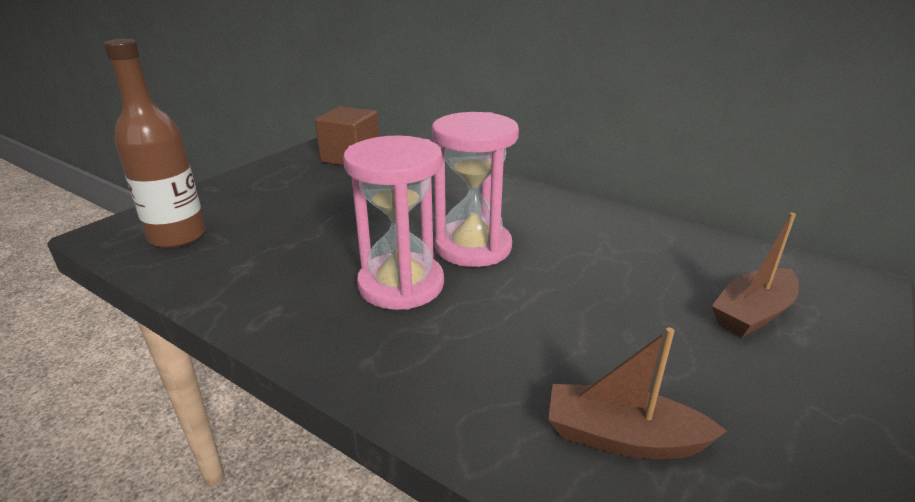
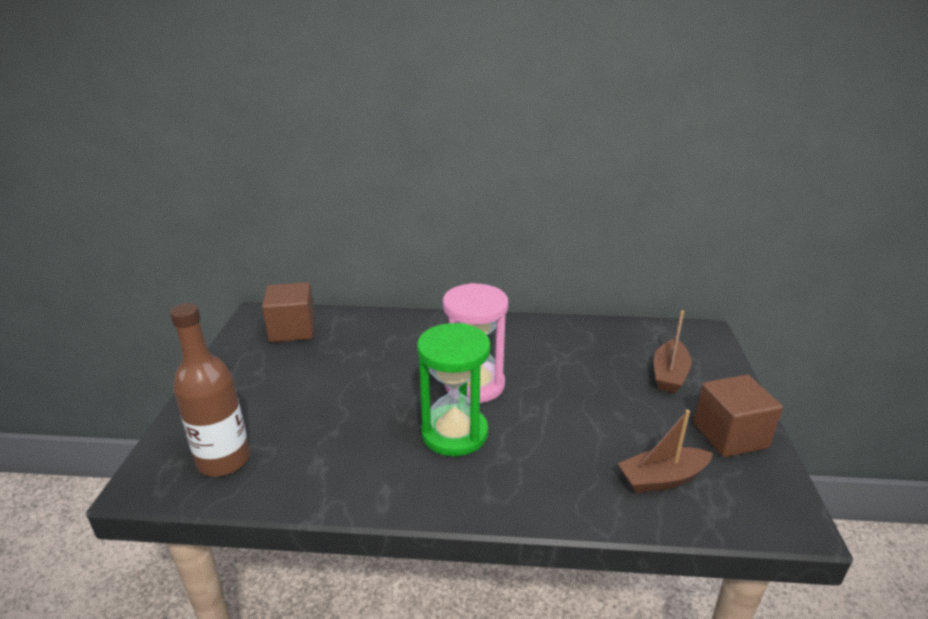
camera: 30 degrees left, 0 degrees up
(401, 285) = (454, 433): pink hourglass -> green hourglass
(796, 425) = (730, 435): none -> brown cube

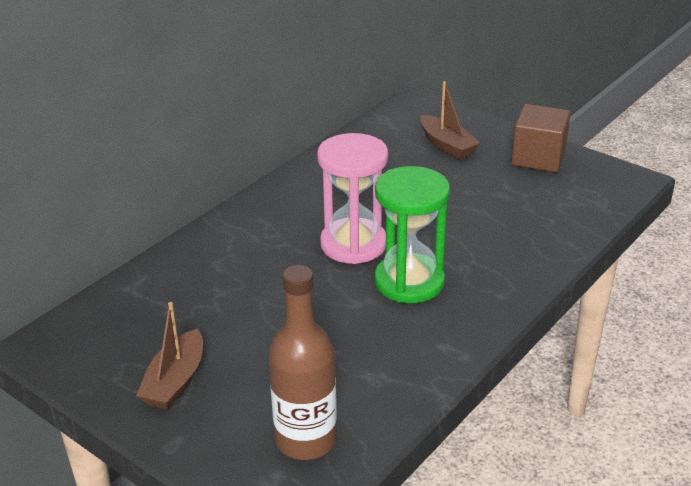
camera: 55 degrees left, 5 degrees up
(292, 330) = (112, 327): brown cube -> none
(662, 478) = (553, 208): brown boat -> brown boat (175, 381)

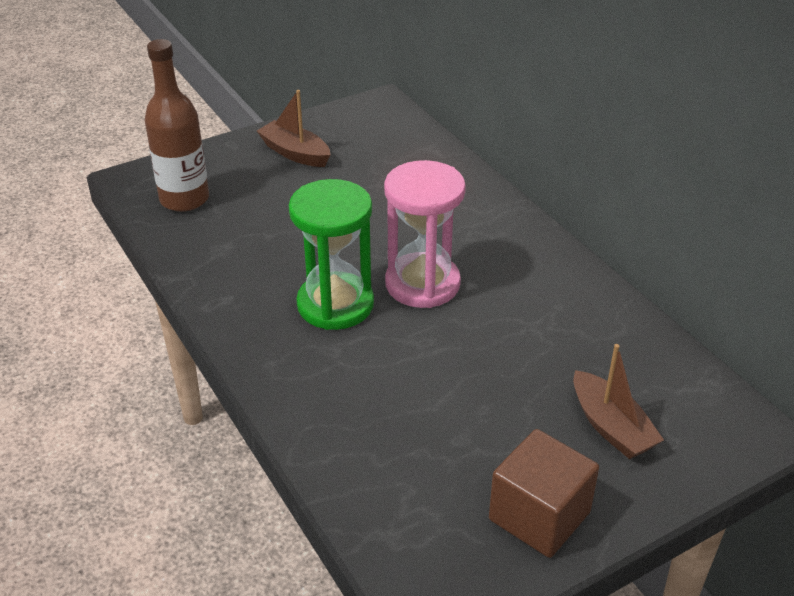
camera: 110 degrees right, 5 degrees up
(447, 145) = (611, 427): brown boat -> brown boat turned 105 degrees counterclockwise

